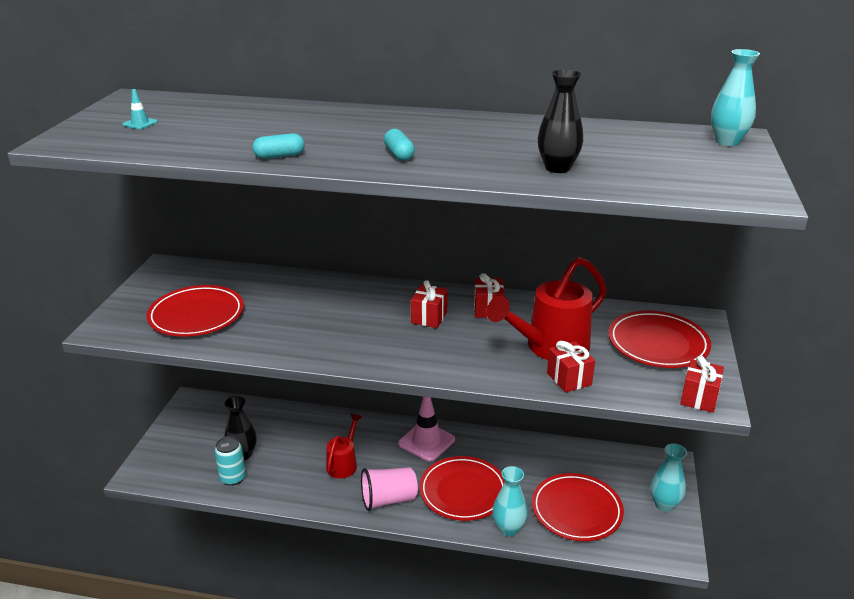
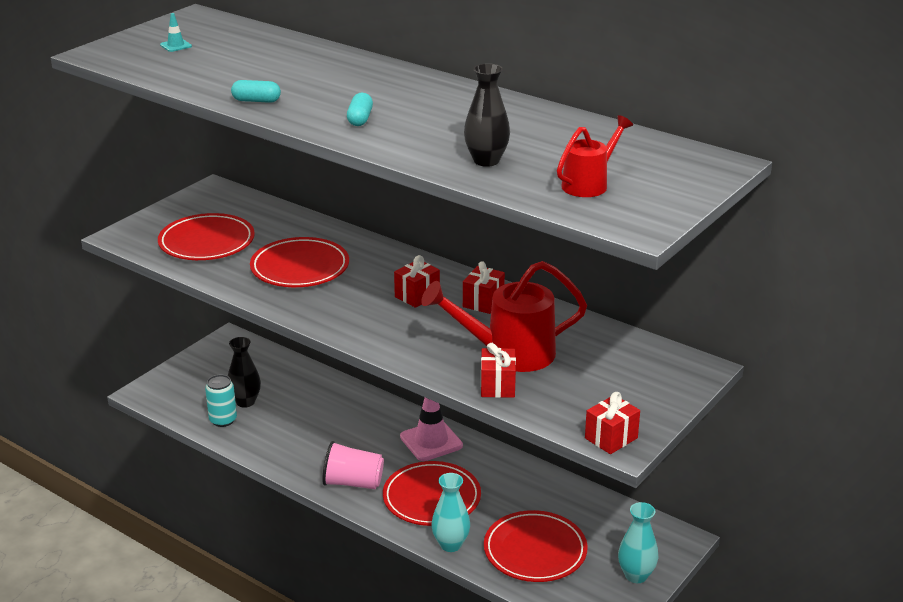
camera: 25 degrees right, 0 degrees up
(343, 464) = (333, 438): red watering can -> red watering can (589, 184)
(657, 344) = (625, 379): red plate -> red plate (300, 268)
(727, 141) = (701, 167): turquoise vase -> none

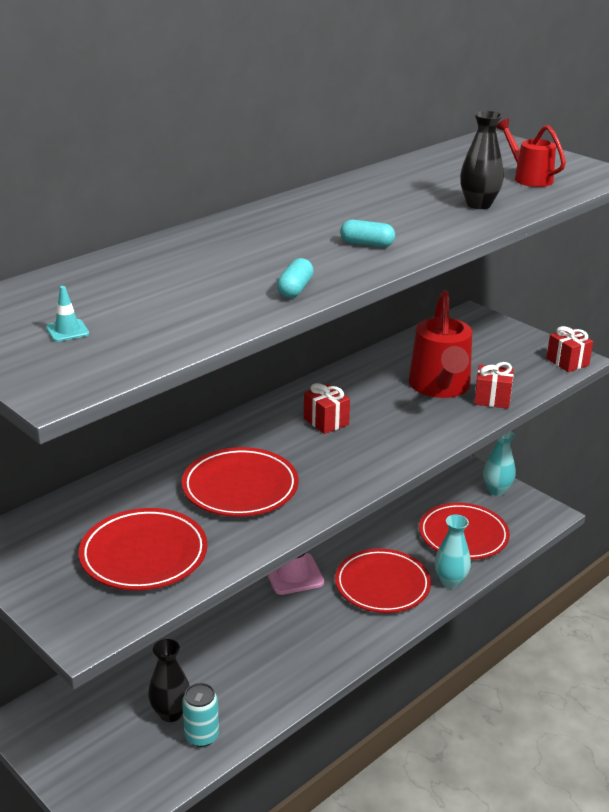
camera: 80 degrees left, 0 degrees up
(353, 483) = (347, 635): pink cup -> none
(483, 302) = (348, 389): red gift -> none

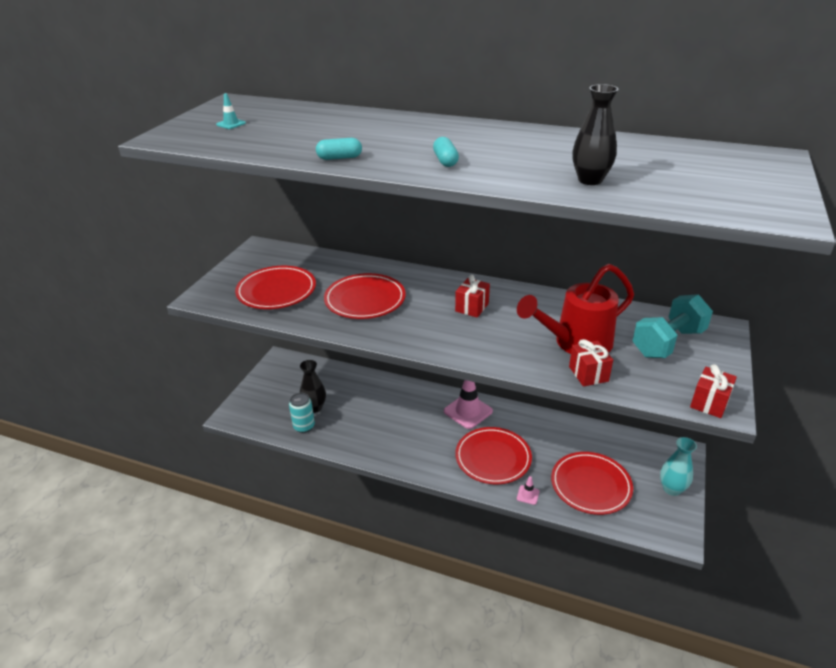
camera: 65 degrees right, 5 degrees up
(450, 582) = (528, 495): turquoise vase -> pink traffic cone
(474, 345) = (668, 343): none -> turquoise dumbbell
(528, 178) = (698, 187): red watering can -> none

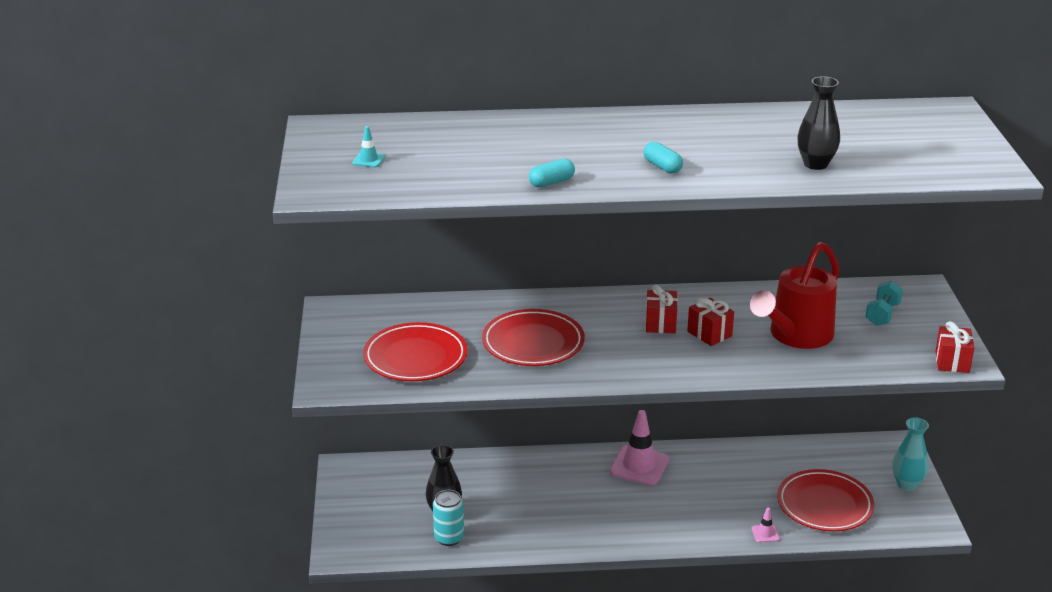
camera: 25 degrees left, 5 degrees down
(493, 458) = (703, 508): red plate -> none
(588, 374) = (828, 363): red gift -> red gift (709, 334)
(668, 343) = (882, 314): turquoise dumbbell -> turquoise dumbbell, size x0.58

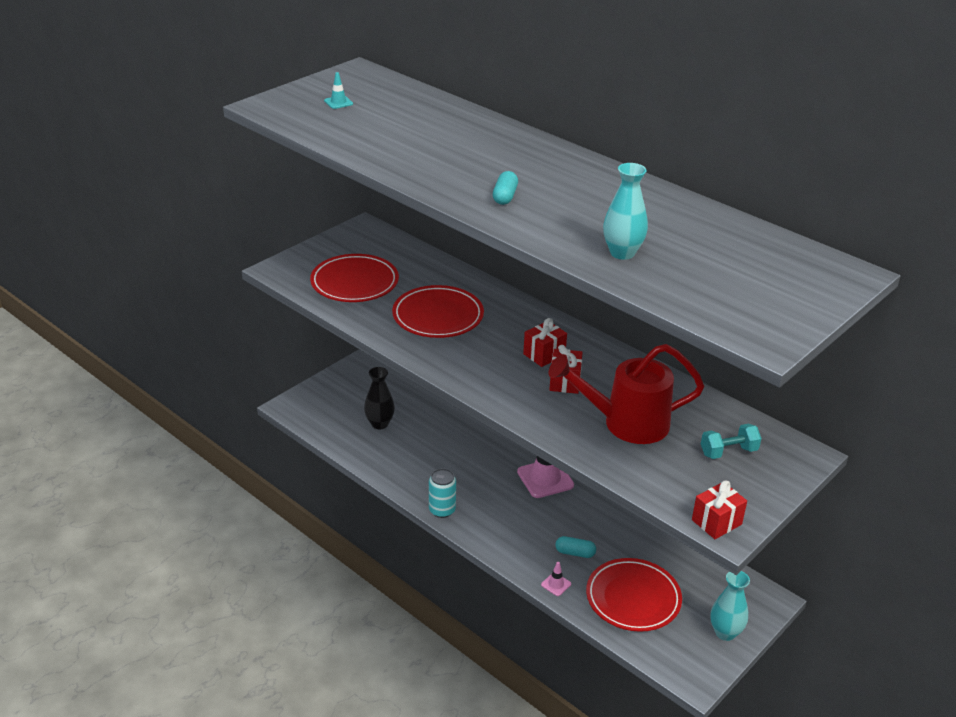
camera: 45 degrees right, 5 degrees up
(449, 538) = (358, 440): turquoise can -> turquoise can (442, 510)
(551, 182) = (409, 169): turquoise capsule -> turquoise capsule (575, 553)
(815, 164) = (622, 253): black vase -> turquoise vase

